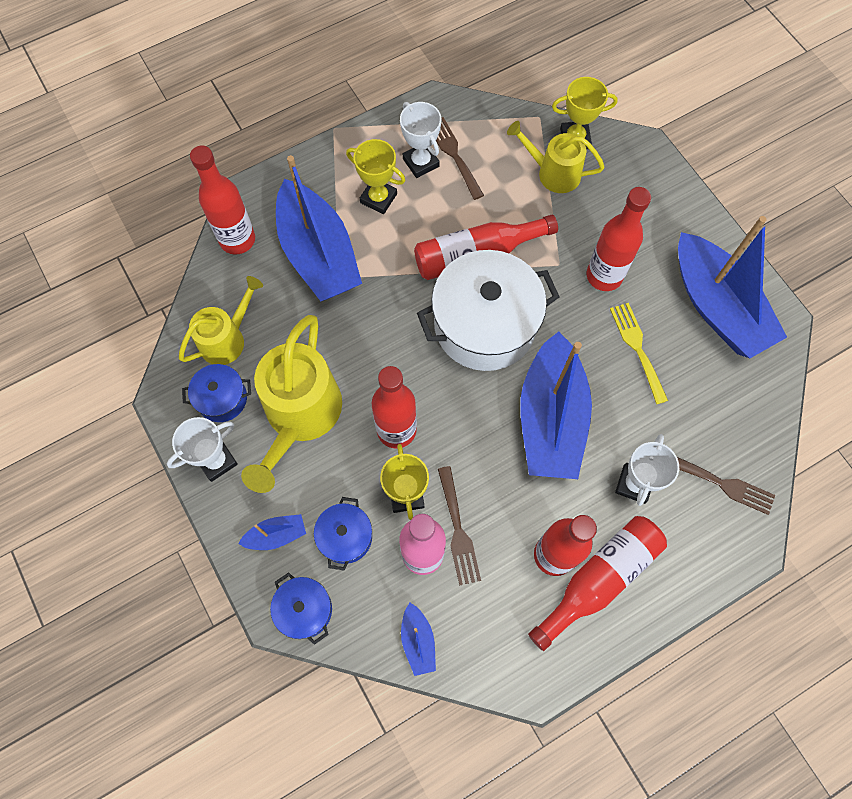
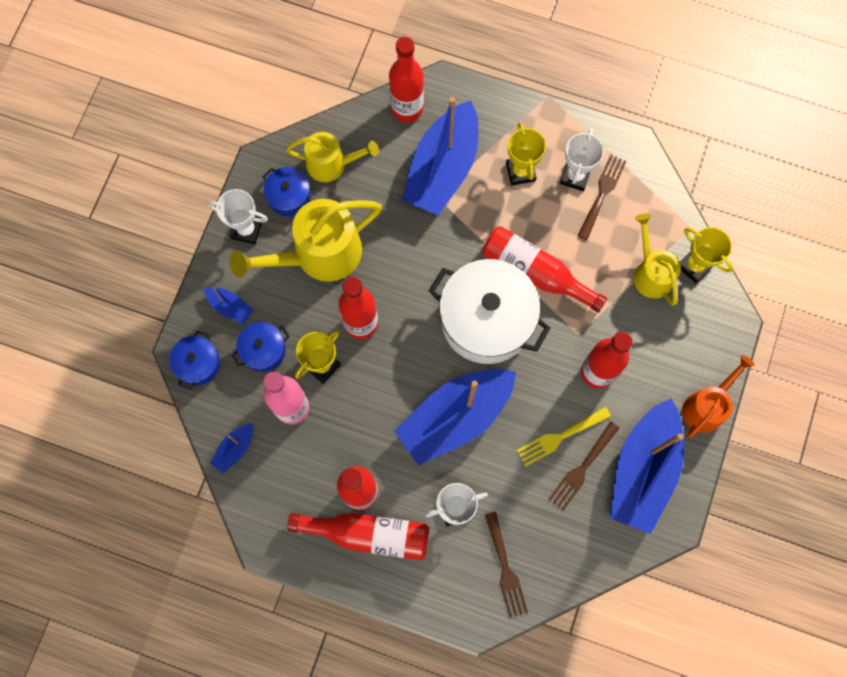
camera: 50 degrees right, 5 degrees up
(458, 530) = (326, 417): brown fork -> brown fork (582, 468)
(637, 348) = (560, 437): yellow fork -> yellow fork turned 150 degrees counterclockwise
(700, 219) = (706, 406): none -> orange watering can

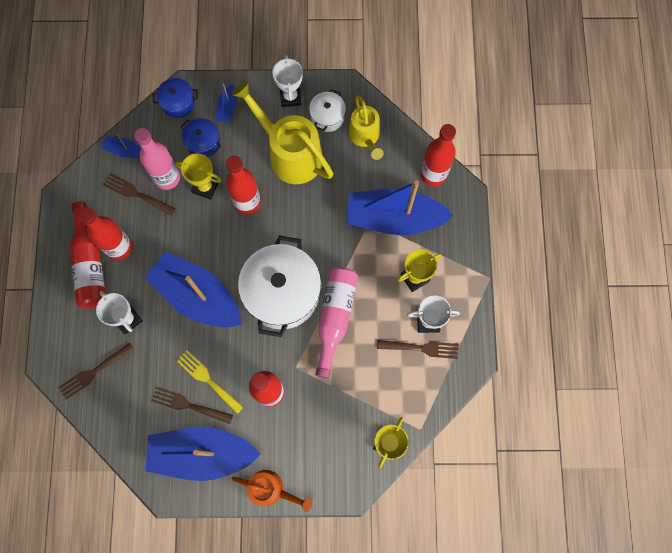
camera: 70 degrees right, 0 degrees up
(289, 197) = (327, 117): blue pot -> white pot
(298, 451) = (136, 194): none -> brown fork
(536, 272) = (335, 318): red bottle -> pink bottle
(650, 273) = (368, 409): yellow watering can -> none

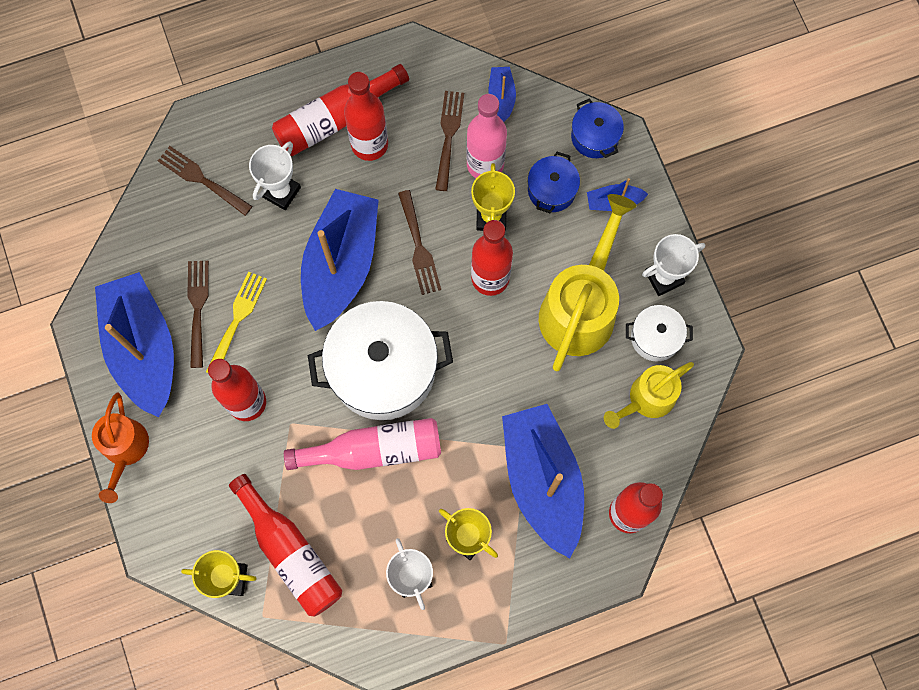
camera: 70 degrees right, 0 degrees up
(384, 396) = (290, 552): none -> red bottle
(422, 348) = (372, 581): brown fork -> brown fork (419, 247)

